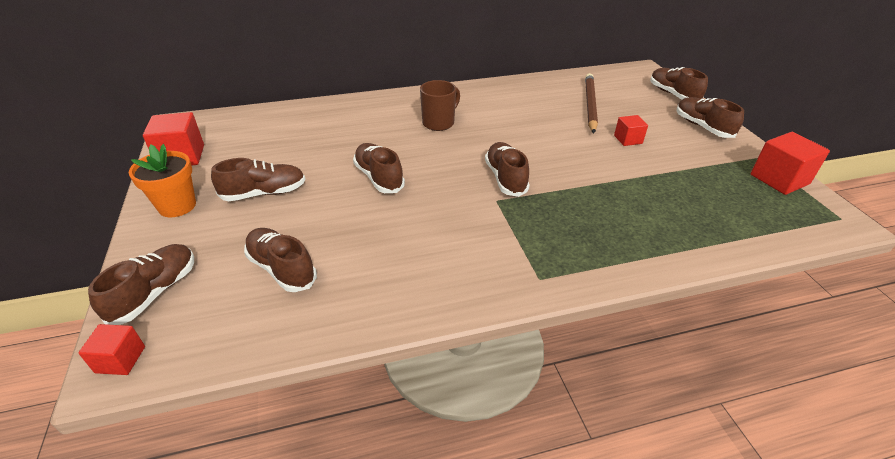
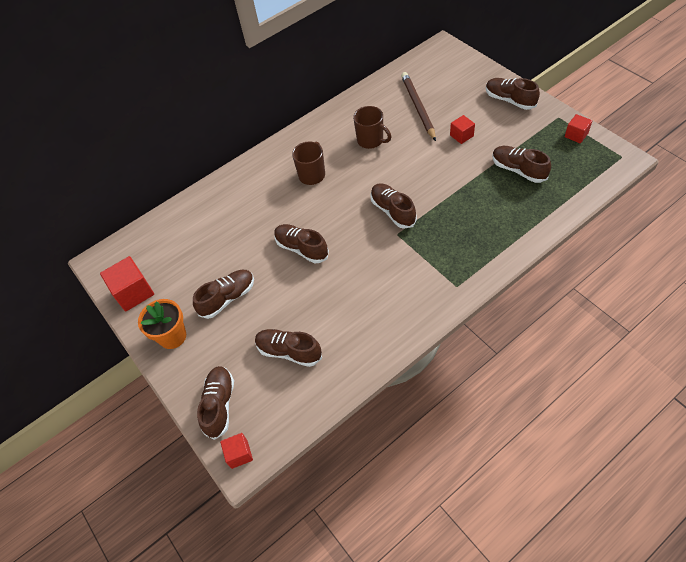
camera: 15 degrees left, 15 degrees up
(521, 115) = (371, 140): none -> brown mug
(673, 94) = (476, 70): brown shoe -> brown shoe (518, 170)
(779, 179) = (576, 135): red cube -> red cube, size x0.59

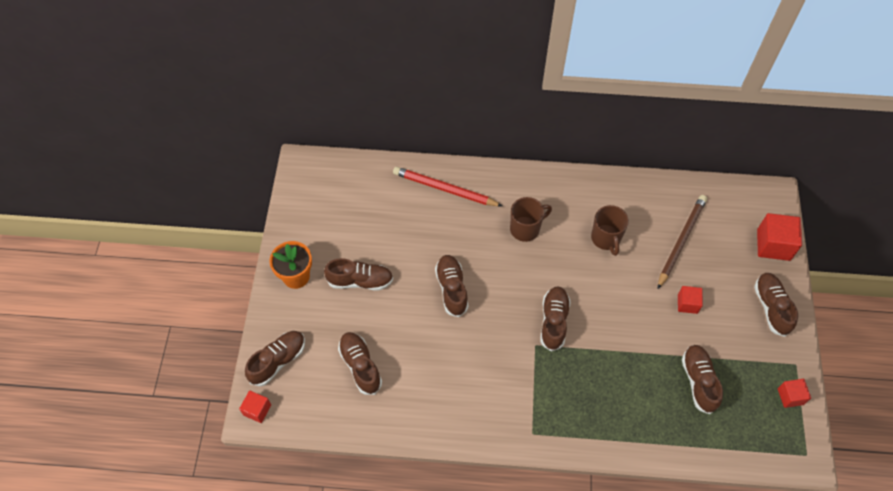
camera: 35 degrees right, 5 degrees up
(133, 292) = (302, 214): red cube -> red cube (773, 245)
(229, 195) = (445, 189): none -> red pencil

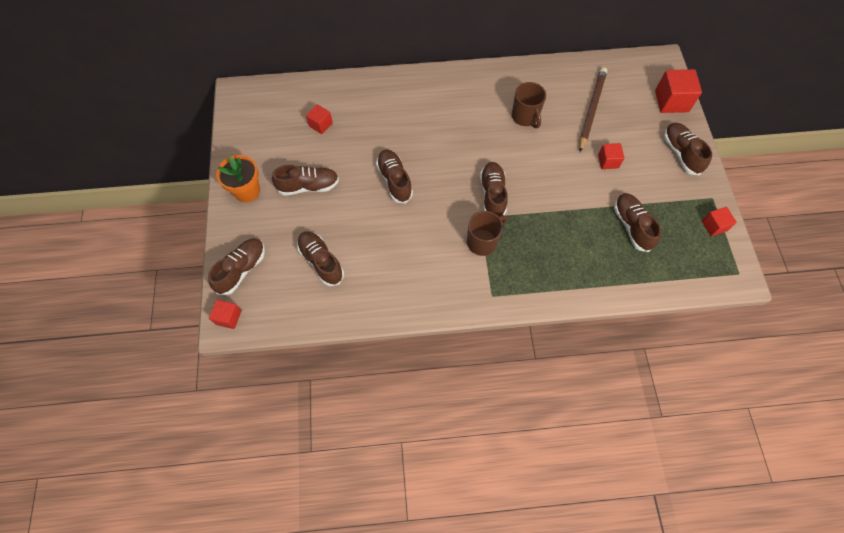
camera: 10 degrees left, 5 degrees up
(384, 214) = (320, 124): none -> red cube
(445, 189) = (373, 95): red pencil -> none
(525, 229) = (452, 119): brown mug -> brown mug (483, 242)

